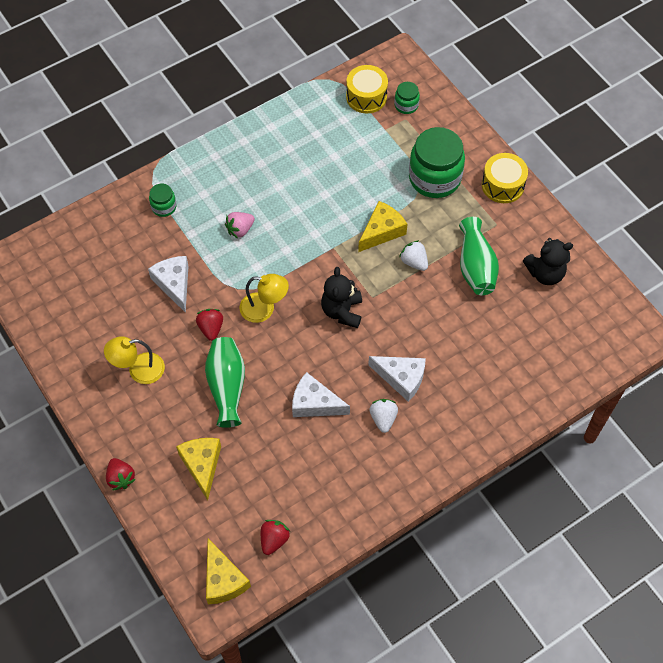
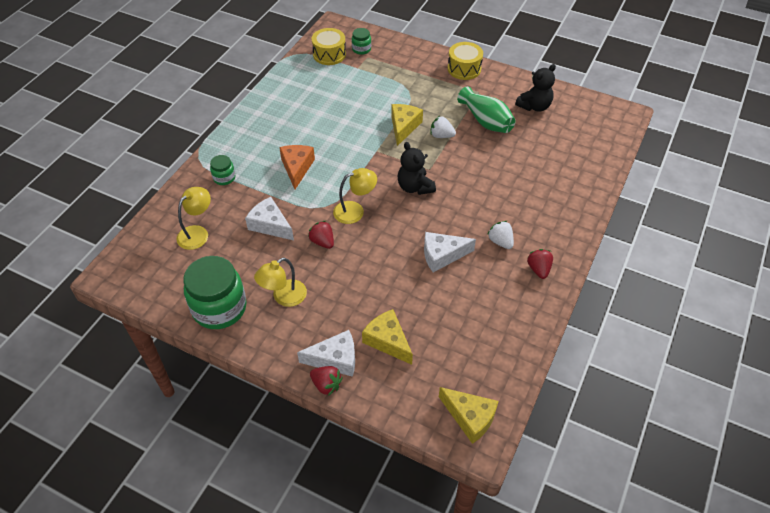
camera: 30 degrees left, 10 degrees down
(103, 259) = (197, 233): none -> yellow lamp
(227, 386) = (365, 275): green vase -> none
(240, 230) = (297, 168): pink strawberry -> orange cheese
(274, 540) = (486, 366): red strawberry -> red strawberry (538, 269)
(401, 378) = (492, 210): white cheese -> white cheese (335, 359)
(434, 178) = (415, 82): green jar -> green jar (219, 308)

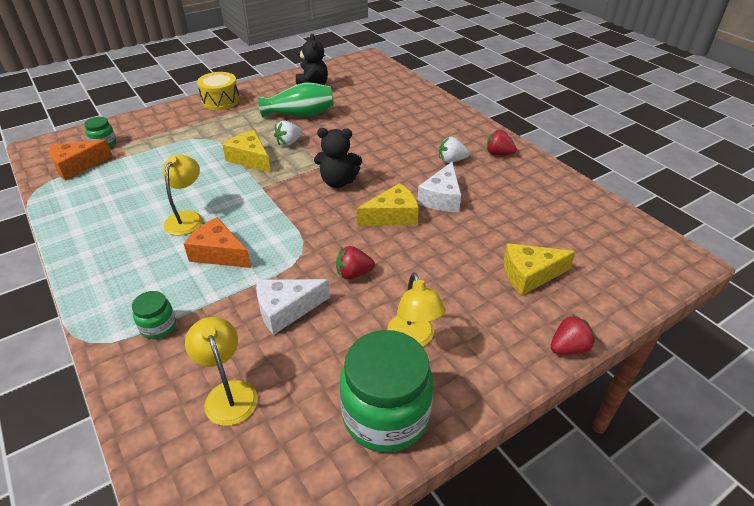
camera: 60 degrees left, 10 degrees down
(329, 54) = (77, 166): yellow drum -> orange cheese
(335, 359) = (534, 326): white cheese -> none
(355, 211) = (330, 232): yellow lamp -> yellow lamp (187, 218)
(470, 417) = (651, 255): yellow cheese -> yellow cheese (393, 216)

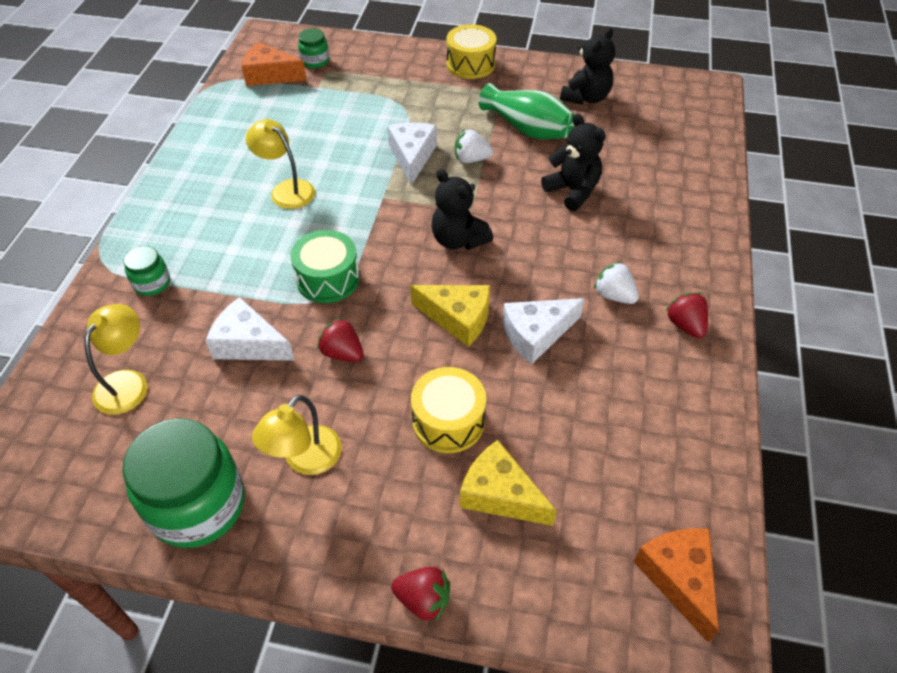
camera: 45 degrees right, 10 degrees up
(187, 218) = (286, 190): yellow lamp -> yellow lamp turned 105 degrees counterclockwise
(219, 253) = (267, 246): orange cheese -> orange cheese (678, 578)
(250, 159) = (412, 157): yellow cheese -> white cheese
(288, 245) = (328, 279): none -> green drum
(366, 129) = (572, 191): none -> black teddy bear
(458, 263) = (448, 421): none -> yellow drum

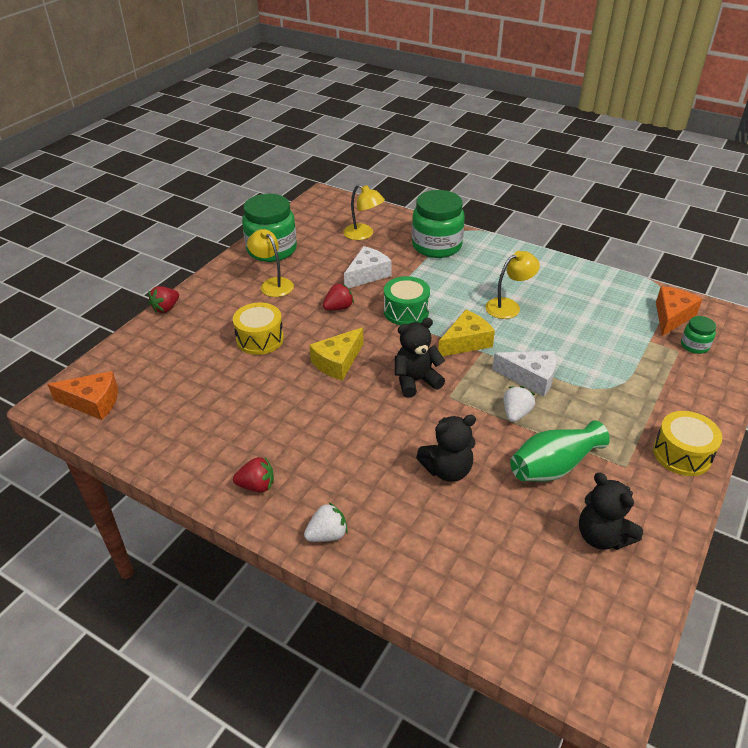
camera: 110 degrees right, 10 degrees down
(152, 283) = (436, 246): green jar -> green jar, size x2.11
(500, 494) = (198, 347): yellow cheese -> yellow cheese (466, 342)
(536, 334) = (300, 396): white cheese -> none
(614, 295) = (311, 452): white strawberry -> white strawberry (327, 534)

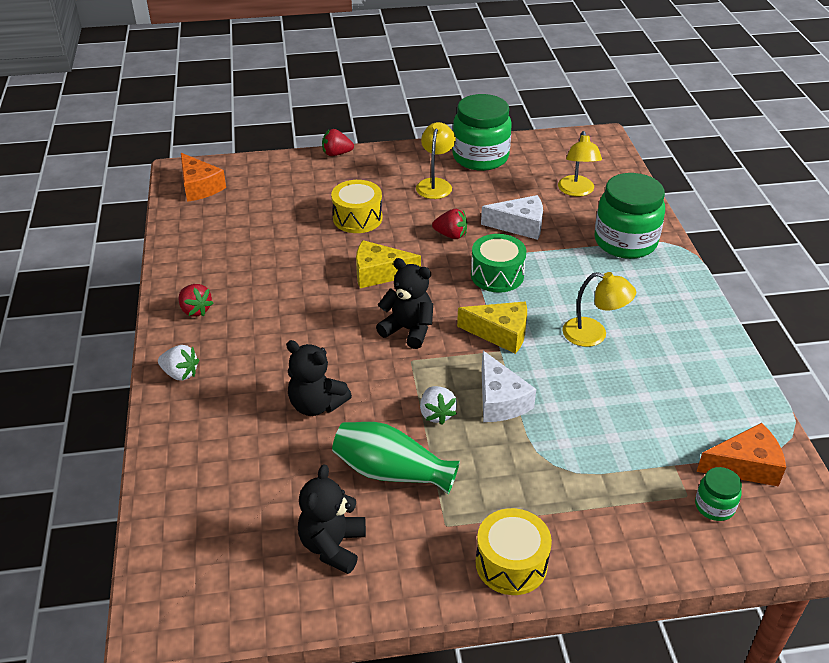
camera: 50 degrees right, 0 degrees up
(516, 413) = (436, 414): white strawberry -> white strawberry turned 90 degrees clockwise

